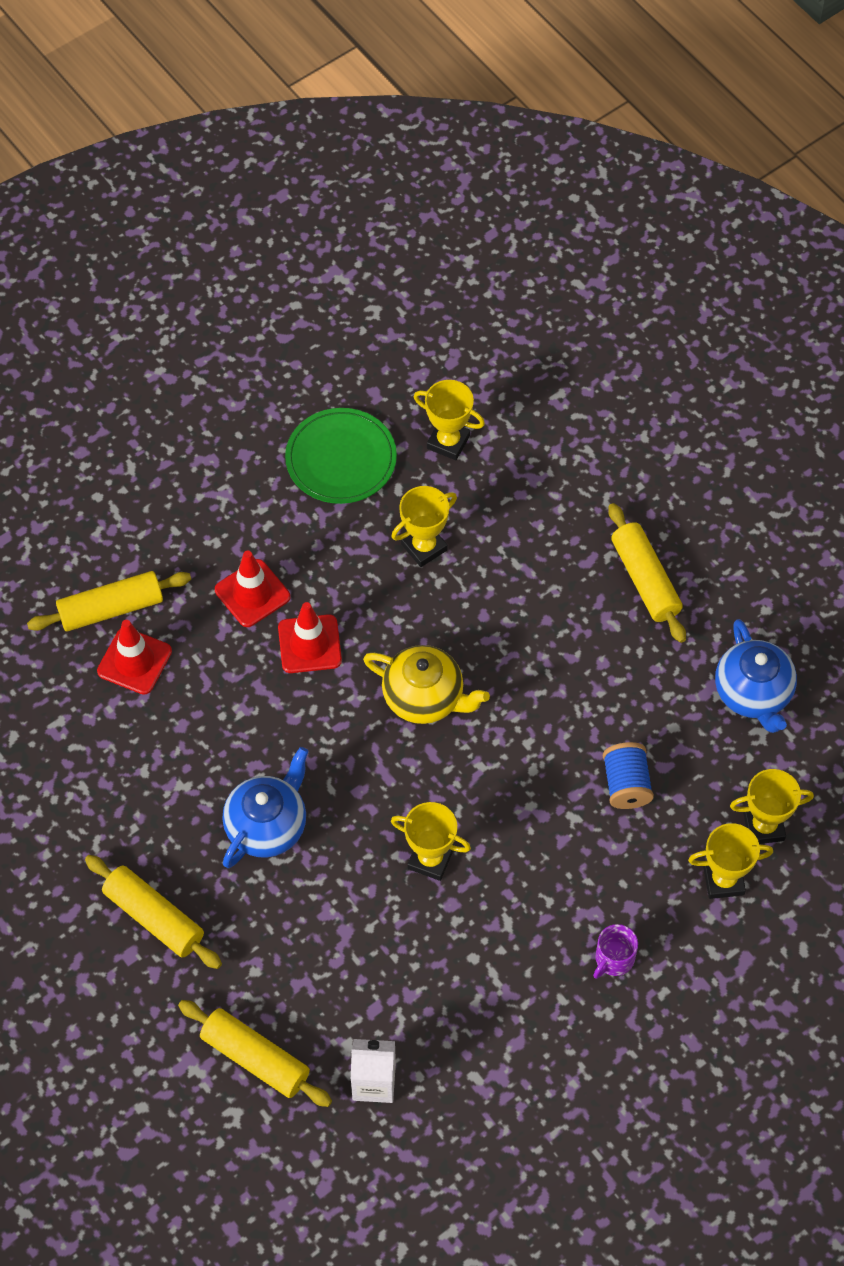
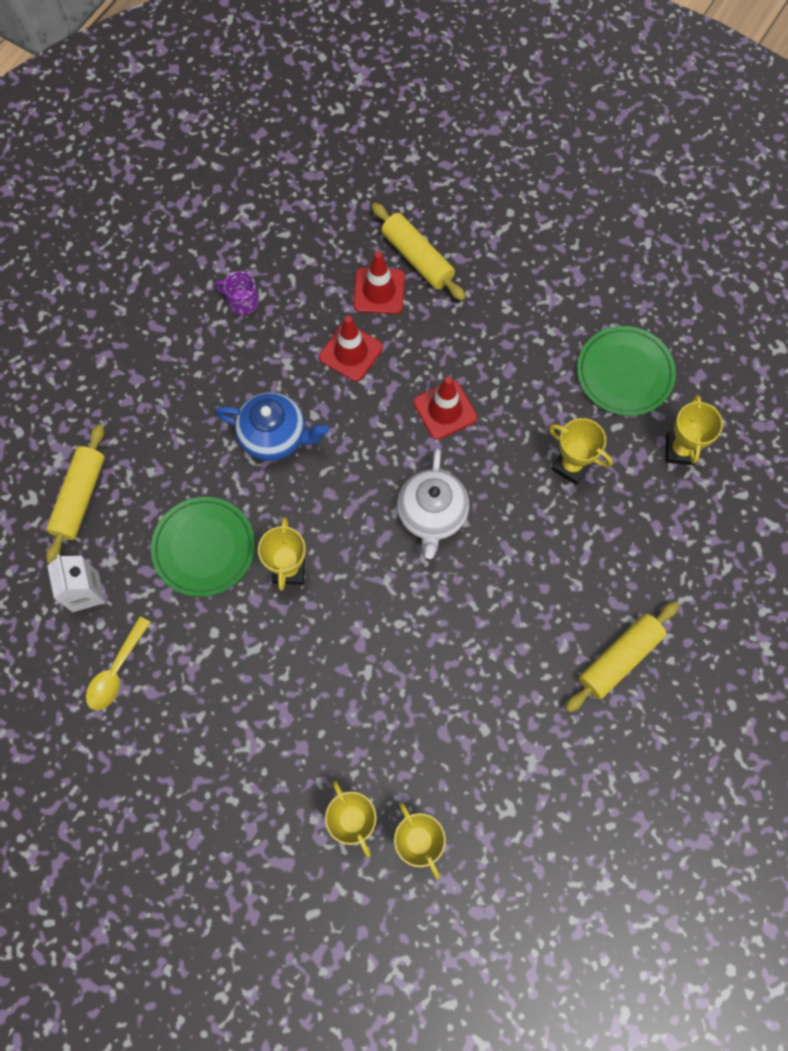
camera: 70 degrees right, 10 degrees up
(154, 917) = (172, 384): yellow rolling pin -> none
(252, 593) = (472, 352): red traffic cone -> red traffic cone (351, 352)
(371, 940) = (204, 548): none -> green plate
(425, 698) = (432, 515): yellow teapot -> white teapot
(479, 1073) = (116, 671): none -> yellow spoon
(613, 959) = (249, 748): purple mug -> purple mug (242, 301)
(626, 784) = (414, 706): blue spool -> none
(753, 694) = (545, 791): blue teapot -> none

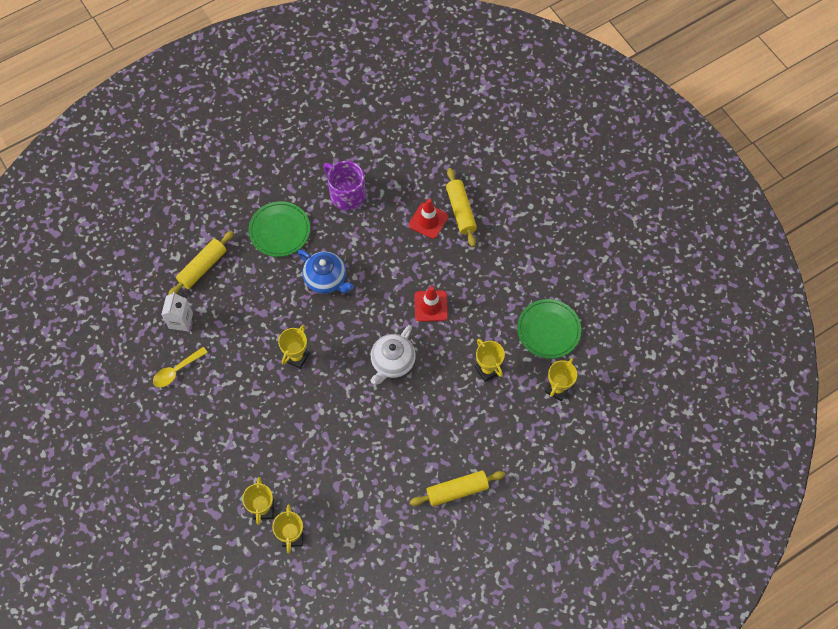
camera: 25 degrees right, 5 degrees down
(204, 548) = (256, 324): green plate -> green plate (279, 230)
(242, 301) = (346, 194): purple mug -> purple mug, size x1.82
(351, 352) = (393, 249): red traffic cone -> none

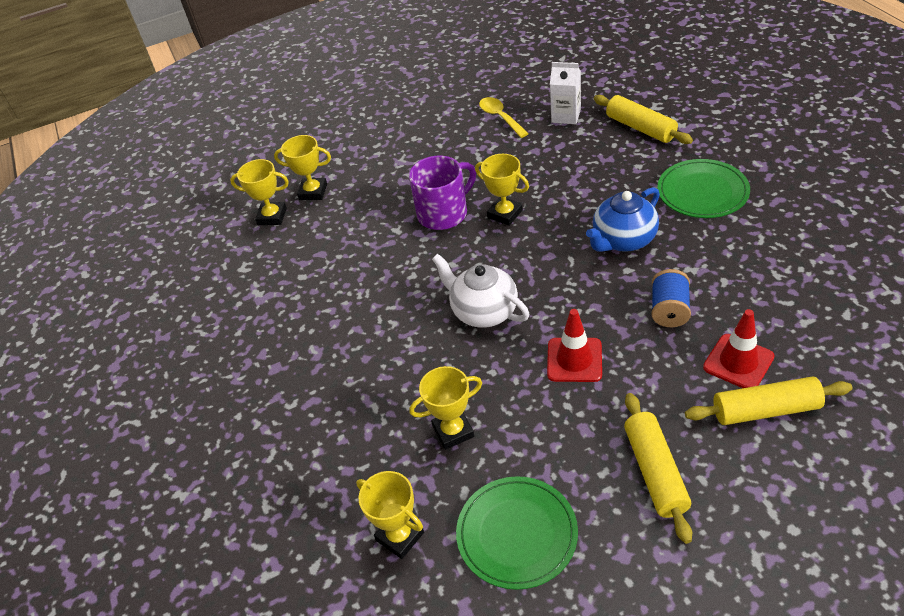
camera: 105 degrees right, 20 degrees down
(346, 194) = (776, 260): purple mug -> purple mug (444, 213)
(389, 254) = (669, 310): none -> blue spool
(457, 490) = (271, 380): yellow rolling pin -> yellow rolling pin (655, 472)

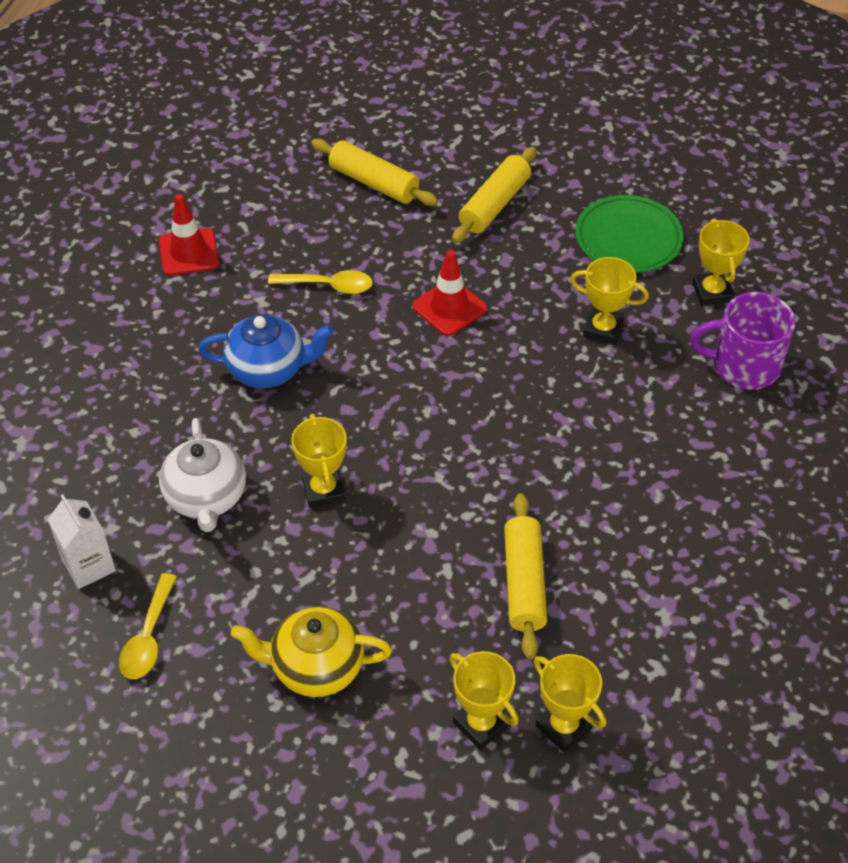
camera: 145 degrees left, 5 degrees up
(413, 158) = (315, 667): none -> yellow teapot
(444, 213) = (377, 547): purple mug -> purple mug (743, 365)
(483, 311) = (468, 405): white teapot -> white teapot (206, 498)
(640, 128) = (57, 474): yellow rolling pin -> yellow rolling pin (524, 583)
(669, 310) = (328, 286): blue spool -> yellow spoon
(702, 192) = (136, 355): green plate -> none
(738, 362) = (342, 218): red traffic cone -> red traffic cone (189, 252)

